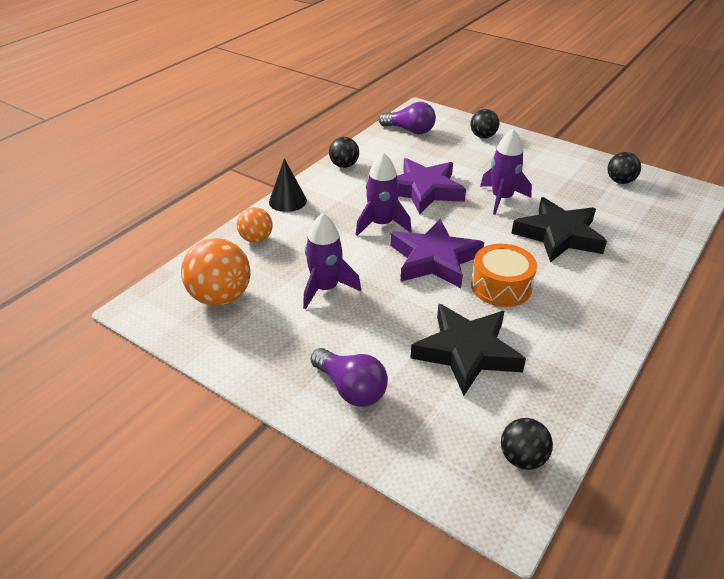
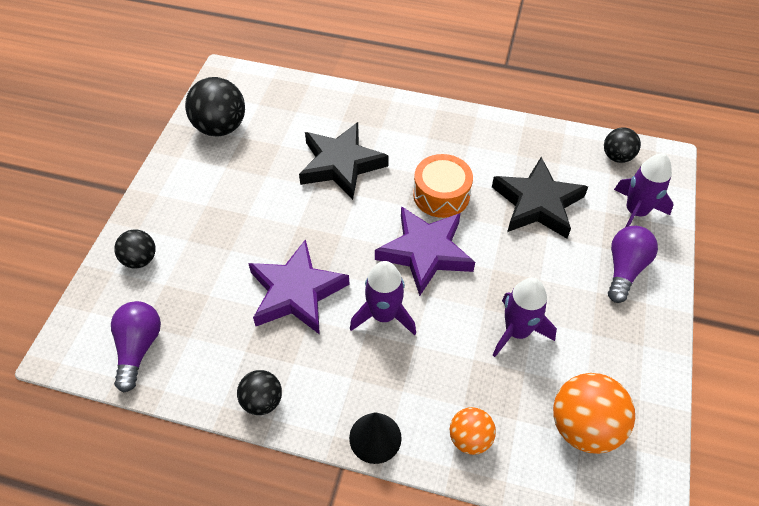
camera: 110 degrees left, 15 degrees up
(502, 199) = (289, 217): purple rocket -> purple rocket (635, 212)
(620, 181) = (220, 127): black ball -> black ball, size x1.70

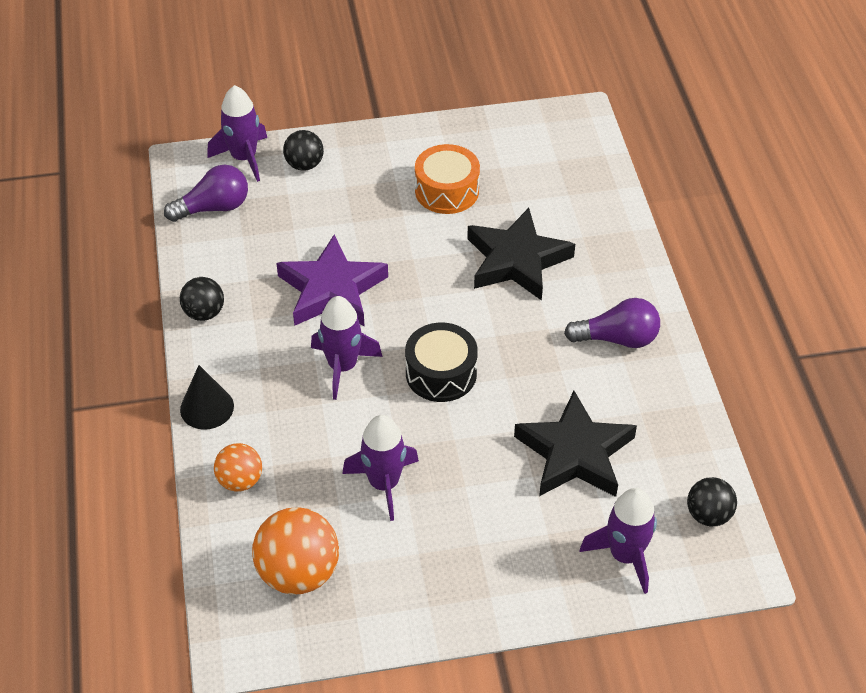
camera: 65 degrees right, 5 degrees down
(96, 302) = (244, 158): none -> purple rocket
(220, 127) = (502, 146): black ball -> none
(425, 252) = (441, 373): purple star -> black drum
(441, 195) = (530, 361): orange drum -> orange drum (447, 191)
(624, 269) = (527, 564): purple light bulb -> purple light bulb (617, 339)

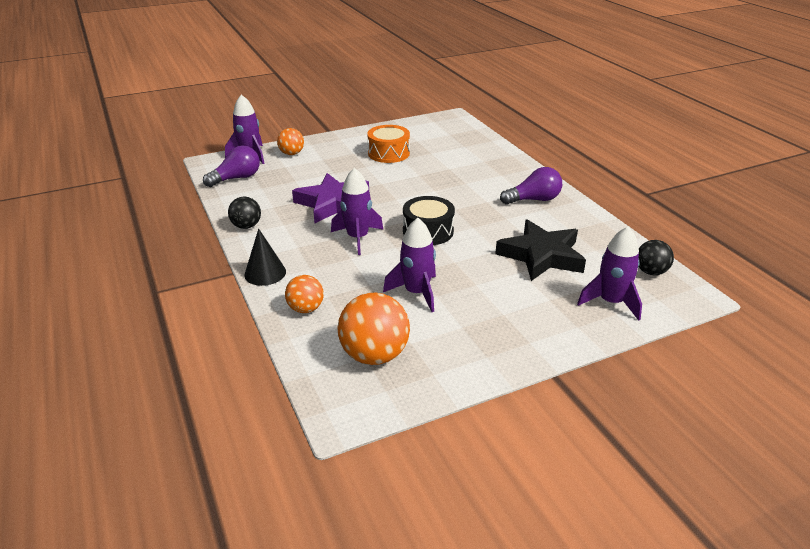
camera: 15 degrees left, 15 degrees down
(304, 165) = (291, 153): black ball -> orange ball
(516, 260) = (449, 175): black star -> none

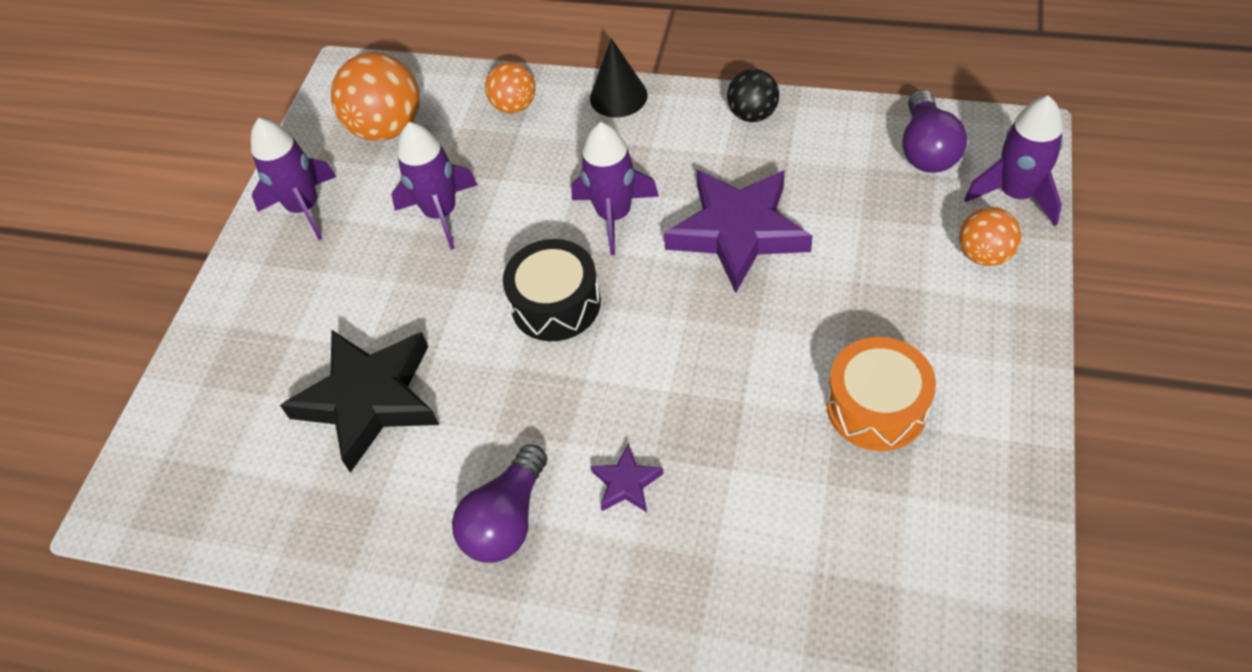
camera: 135 degrees right, 20 degrees up
(484, 184) = (626, 483): none -> purple star
(611, 302) = (217, 397): purple rocket -> purple rocket (304, 208)
(650, 272) = (203, 506): black ball -> none

